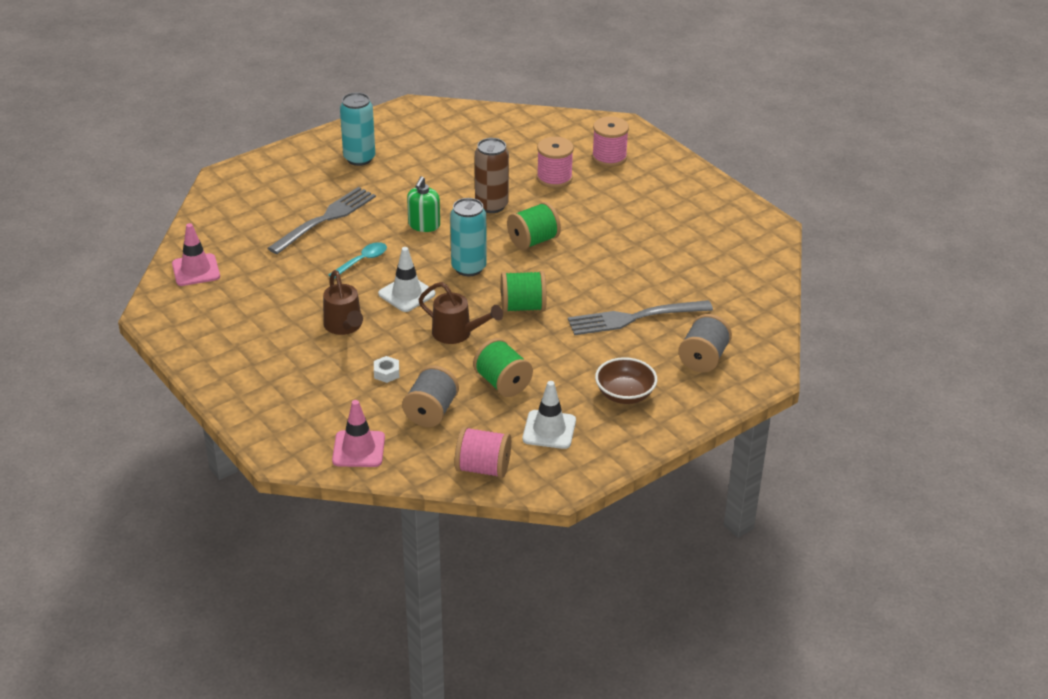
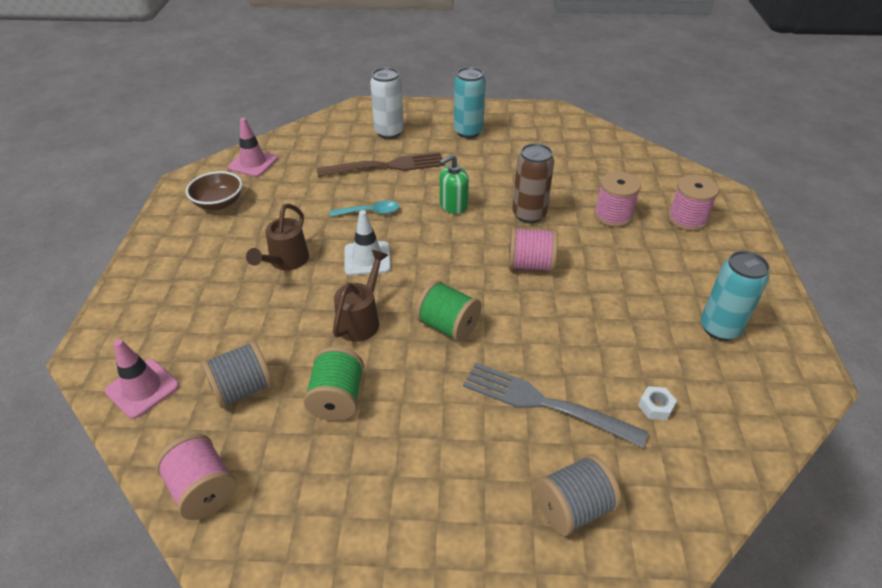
camera: 40 degrees right, 5 degrees up
(286, 189) = (389, 132): none -> white can
(325, 219) = (386, 166): grey fork -> brown fork
(386, 373) = (260, 324): white nut -> white nut (655, 407)
(457, 333) = (361, 320): brown watering can -> brown watering can turned 135 degrees counterclockwise
(468, 268) = (445, 261): turquoise can -> turquoise can (719, 328)
(533, 241) = (530, 265): green spool -> pink spool
(549, 430) = (314, 488): white traffic cone -> none
(625, 394) = (437, 496): brown bowl -> brown bowl (219, 203)

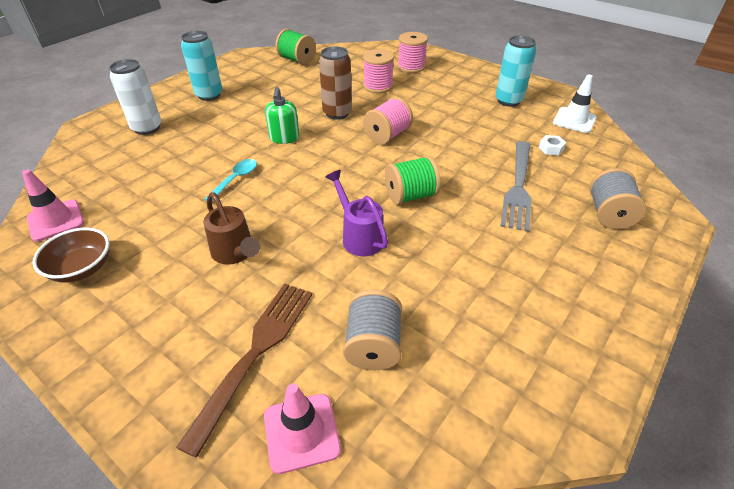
camera: 55 degrees left, 0 degrees up
(203, 490) = (477, 420): pink spool -> none
(337, 398) = (435, 285): green spool -> green spool (297, 60)
(361, 320) = (359, 236): brown watering can -> purple watering can
(367, 258) = (291, 204): white traffic cone -> white traffic cone (574, 120)
(386, 166) = (189, 147): brown fork -> brown fork (255, 353)
(545, 403) = (518, 187): grey fork -> grey fork turned 45 degrees counterclockwise

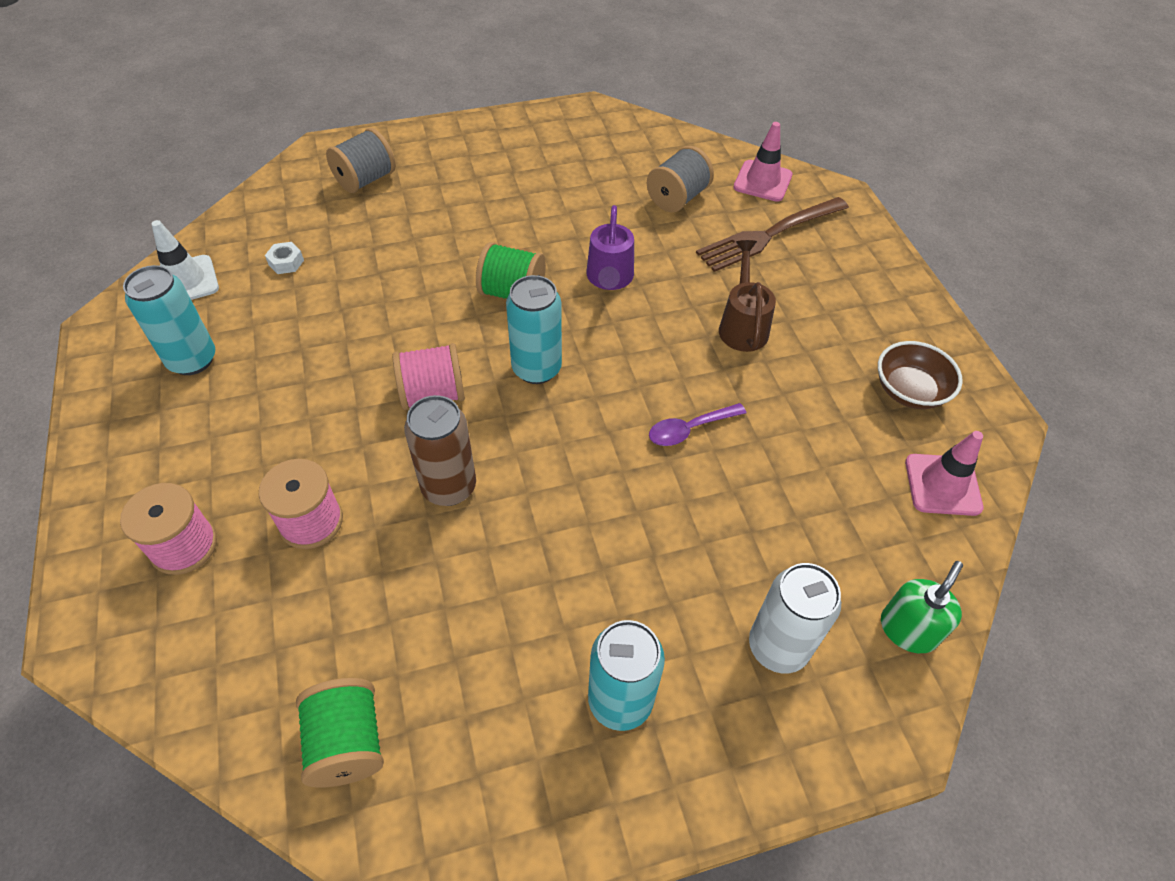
camera: 145 degrees left, 10 degrees up
(236, 179) = (689, 429): turquoise spoon -> purple spoon
(284, 138) = (573, 475): green soap dispenser -> green soap dispenser (908, 629)
(349, 167) = (536, 368): none -> turquoise can
(518, 187) = (395, 243): grey fork -> none

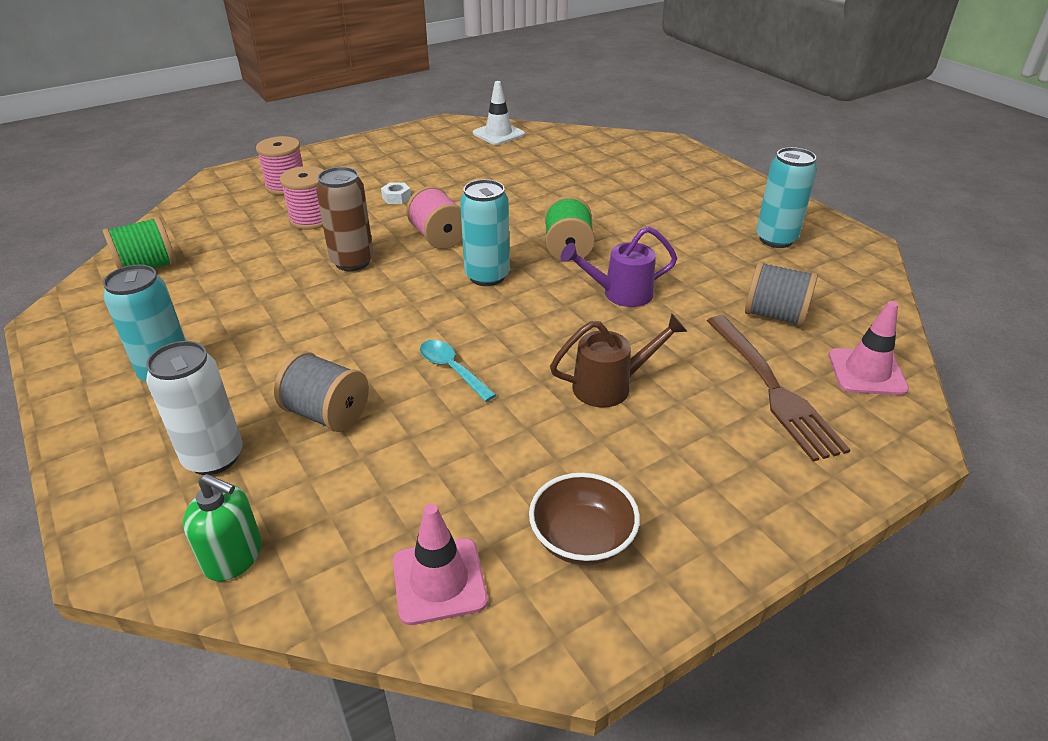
camera: 75 degrees right, 15 degrees down
(192, 360) = (431, 152): turquoise can -> turquoise can (776, 239)
(286, 262) = (538, 158): white nut -> white nut (396, 198)
(365, 180) = (649, 164): grey spool -> grey spool (327, 414)
(689, 429) = (451, 369): purple spoon -> turquoise spoon
(769, 235) = (772, 388): brown fork -> brown fork turned 150 degrees counterclockwise

